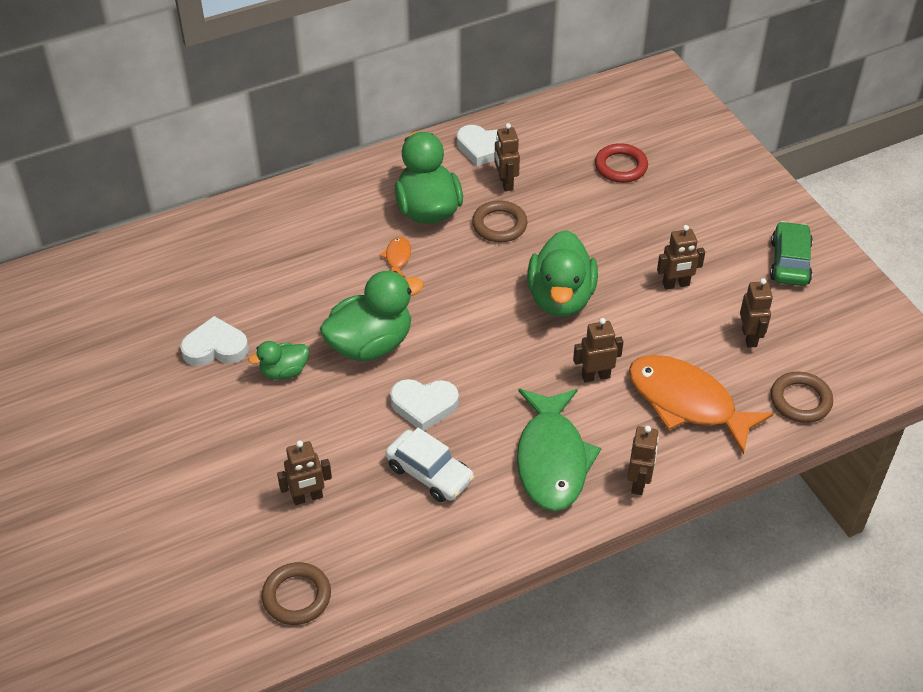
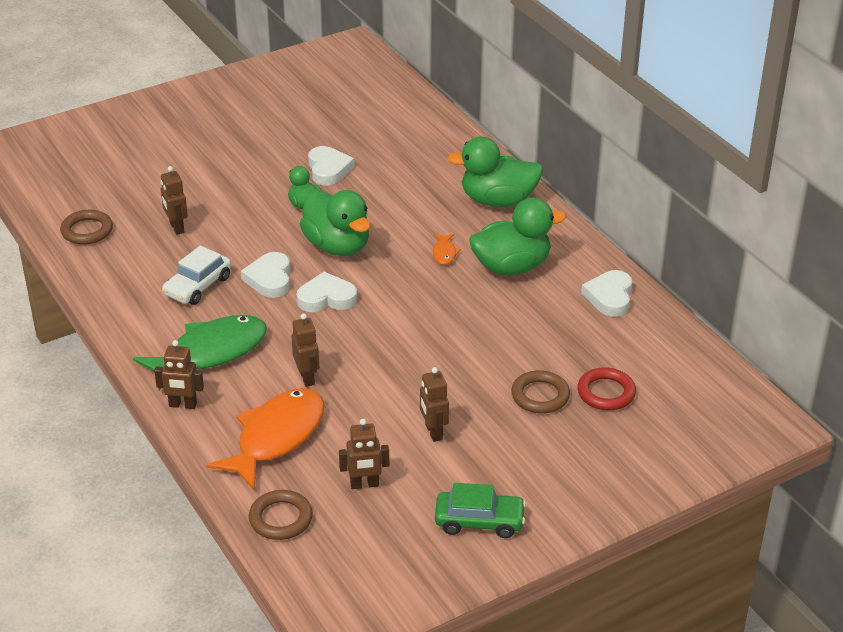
camera: 85 degrees right, 10 degrees down
(397, 257) = (444, 253): orange fish -> orange fish turned 90 degrees clockwise
(464, 356) = (326, 298): none -> white heart
(499, 225) = (499, 312): brown ring -> brown ring (540, 396)
(505, 183) = (561, 313): brown robot -> none
(552, 459) = (210, 353): green fish -> green fish turned 150 degrees clockwise
(560, 298) = (405, 354): green duck -> green duck (497, 200)

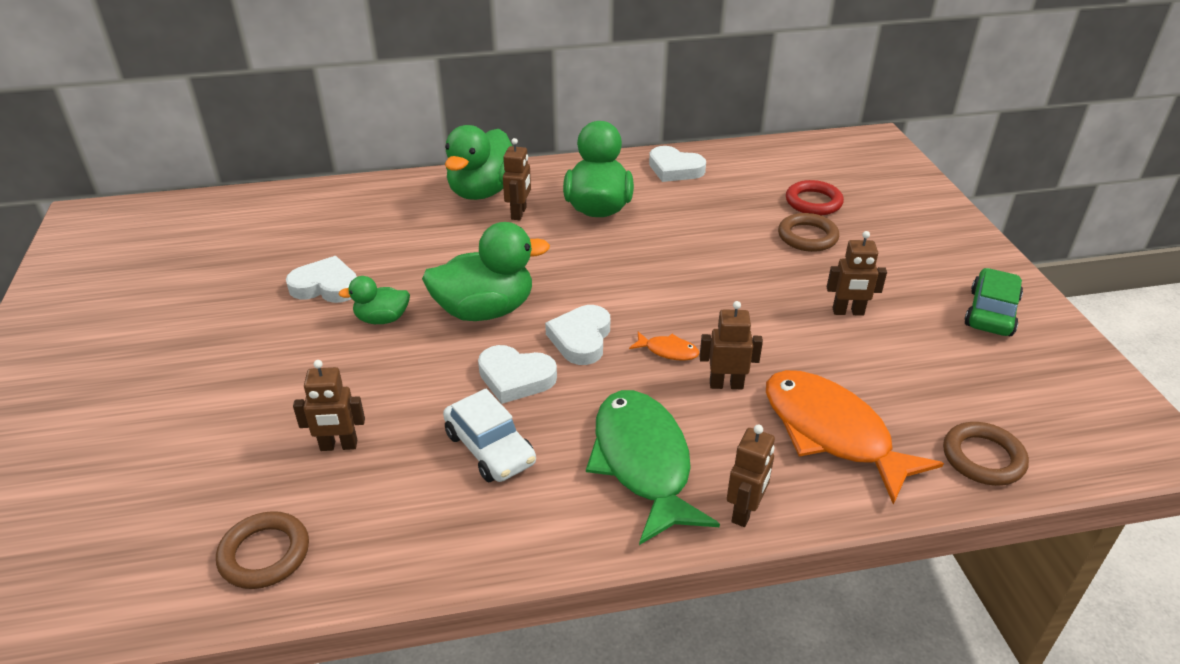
camera: 70 degrees left, 0 degrees up
(364, 484) = (927, 378): brown robot -> brown robot (519, 213)
(444, 253) = (549, 241): orange fish -> orange fish (668, 351)

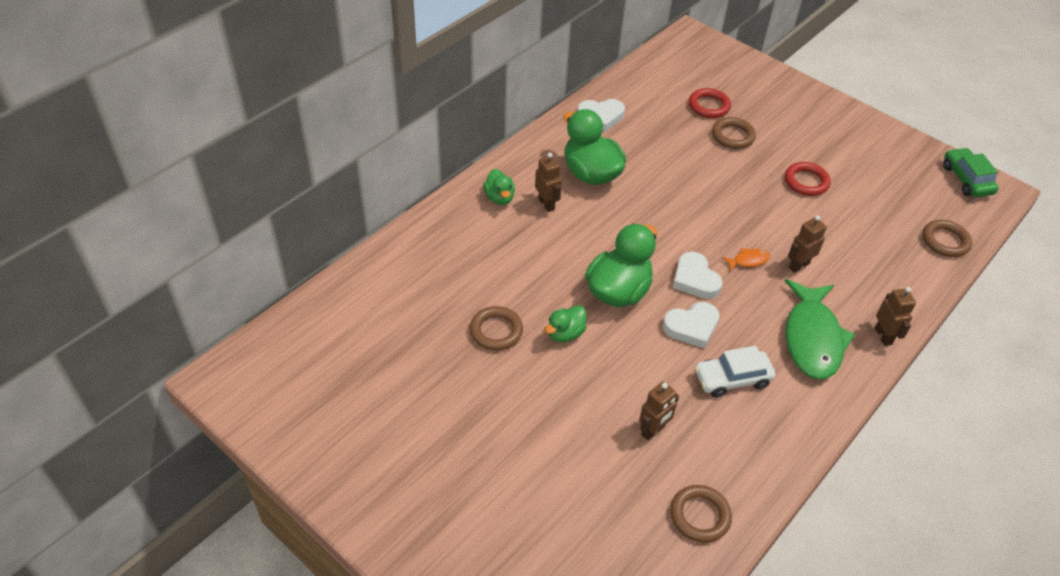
camera: 40 degrees left, 10 degrees up
(326, 286) = (496, 331): white heart -> brown ring
(482, 191) = (499, 198): green duck -> green duck, size x0.53
(490, 448) = (732, 379): white car -> white car turned 150 degrees clockwise
(643, 462) = (812, 338): green fish -> green fish turned 120 degrees counterclockwise
(832, 433) = (873, 266): orange fish -> none
(848, 312) = (806, 182): brown robot -> red ring
(991, 312) = (869, 145): green car -> green car (966, 179)

